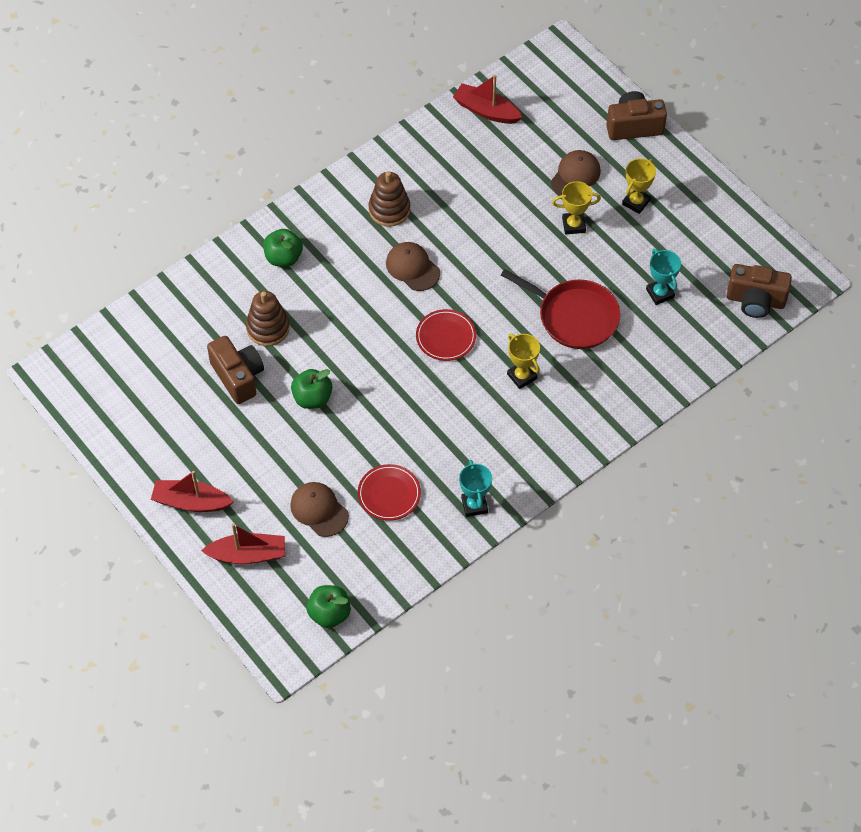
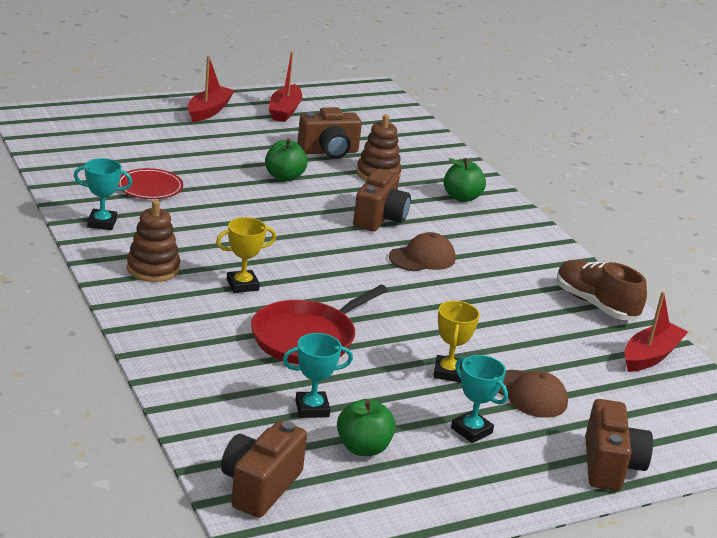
camera: 100 degrees right, 30 degrees down
(248, 554) = (138, 120): red boat -> red boat (285, 111)
(319, 510) = (158, 155): brown cap -> none
(329, 614) = (48, 138): green apple -> green apple (363, 448)
(357, 310) = (379, 218): none -> brown camera
(389, 210) = (508, 262): brown stacking toy -> brown stacking toy (153, 269)
(428, 148) = (595, 304): none -> brown shoe
(446, 337) = (320, 255): red plate -> none
(636, 202) = (471, 430): yellow trophy -> turquoise trophy

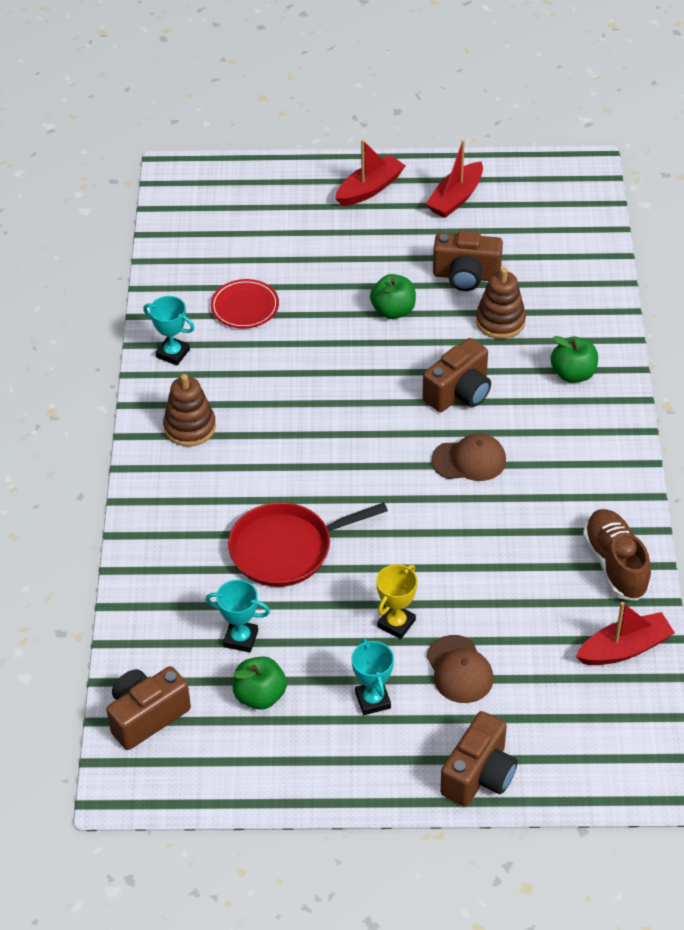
camera: 30 degrees right, 20 degrees up
(242, 285) = (263, 465): yellow trophy -> none

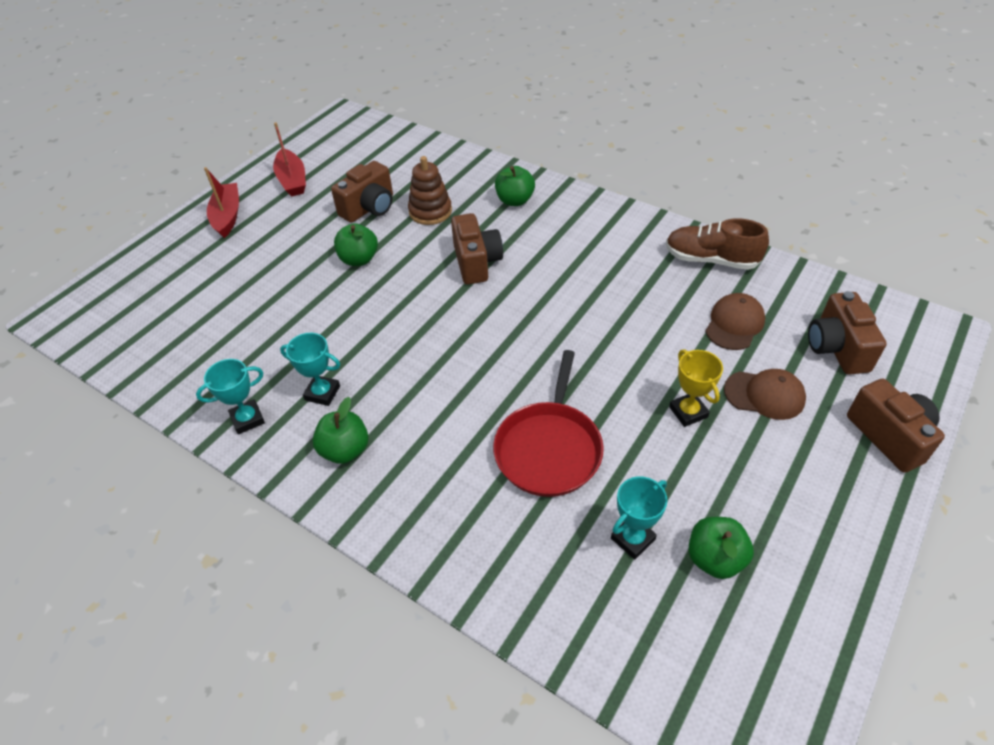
camera: 55 degrees left, 0 degrees up
(147, 716) = (686, 683): brown camera -> brown camera (836, 348)
(190, 427) = (345, 450): brown stacking toy -> green apple
(245, 306) = (253, 343): red plate -> none
(373, 700) = (767, 470): turquoise trophy -> turquoise trophy (322, 393)
(469, 460) = (548, 288): brown cap -> brown cap (734, 324)
(624, 648) = (796, 291): red boat -> none

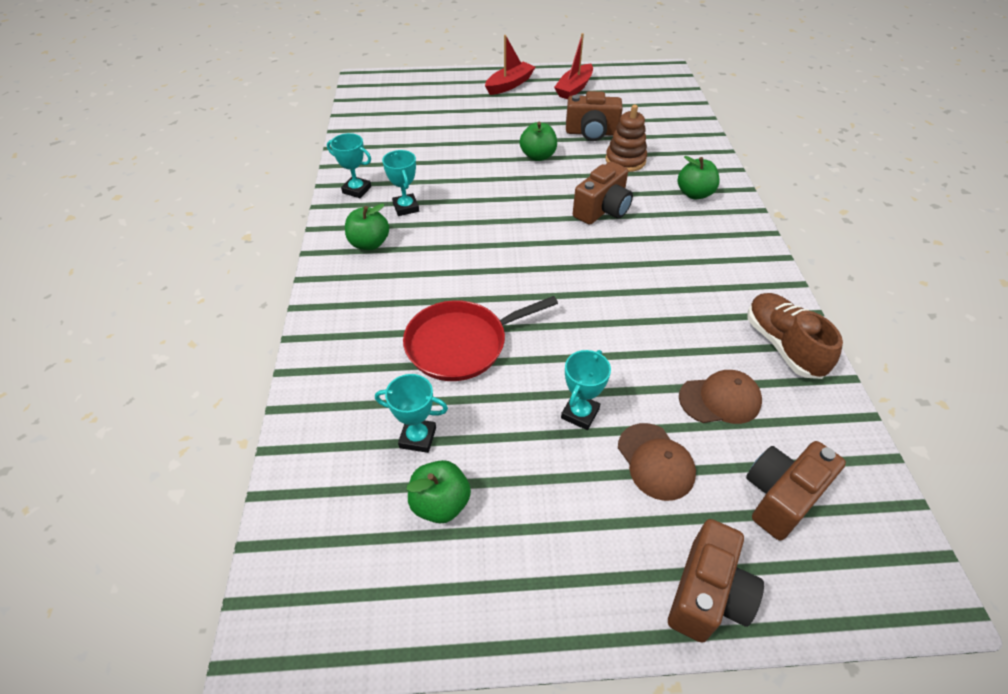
camera: 50 degrees right, 0 degrees up
(688, 412) = (580, 413): yellow trophy -> turquoise trophy

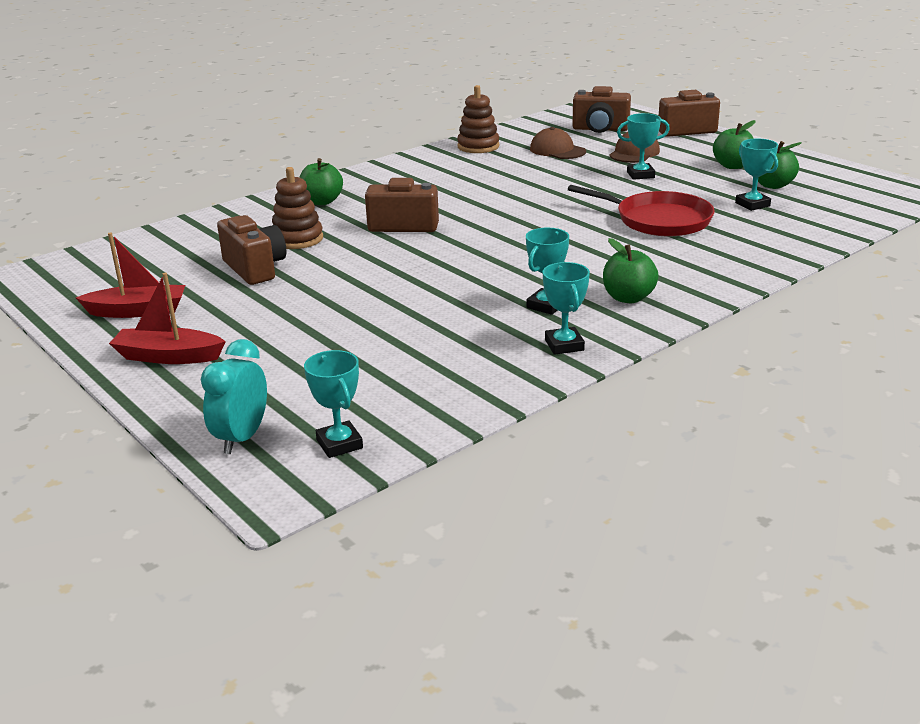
camera: 125 degrees left, 20 degrees down
(373, 100) = (339, 444): none -> turquoise trophy
(411, 83) = (242, 438): none -> turquoise clock
(538, 156) = (345, 278): green apple -> green apple (732, 166)
(782, 345) = (478, 146): brown shoe -> brown stacking toy

